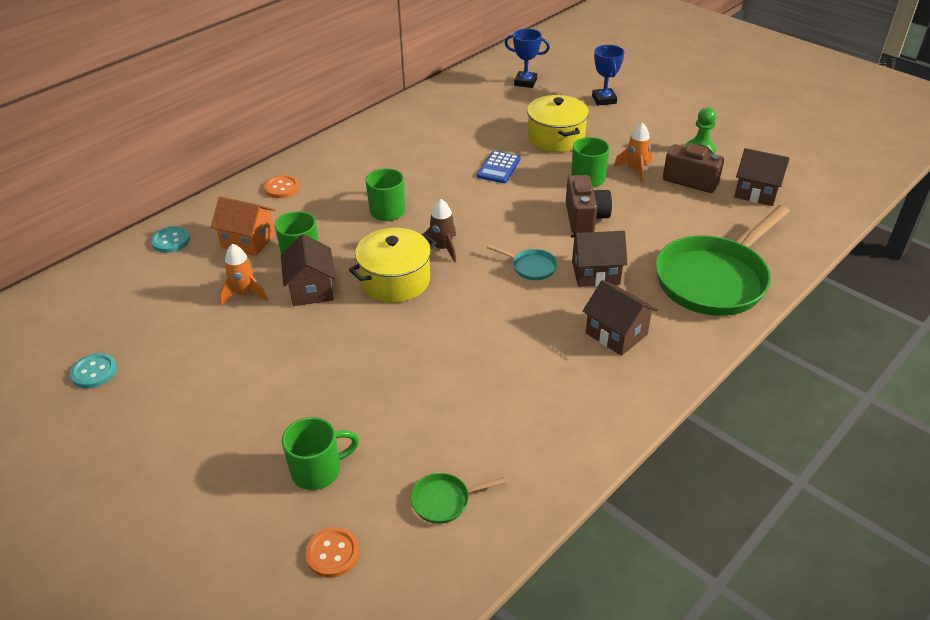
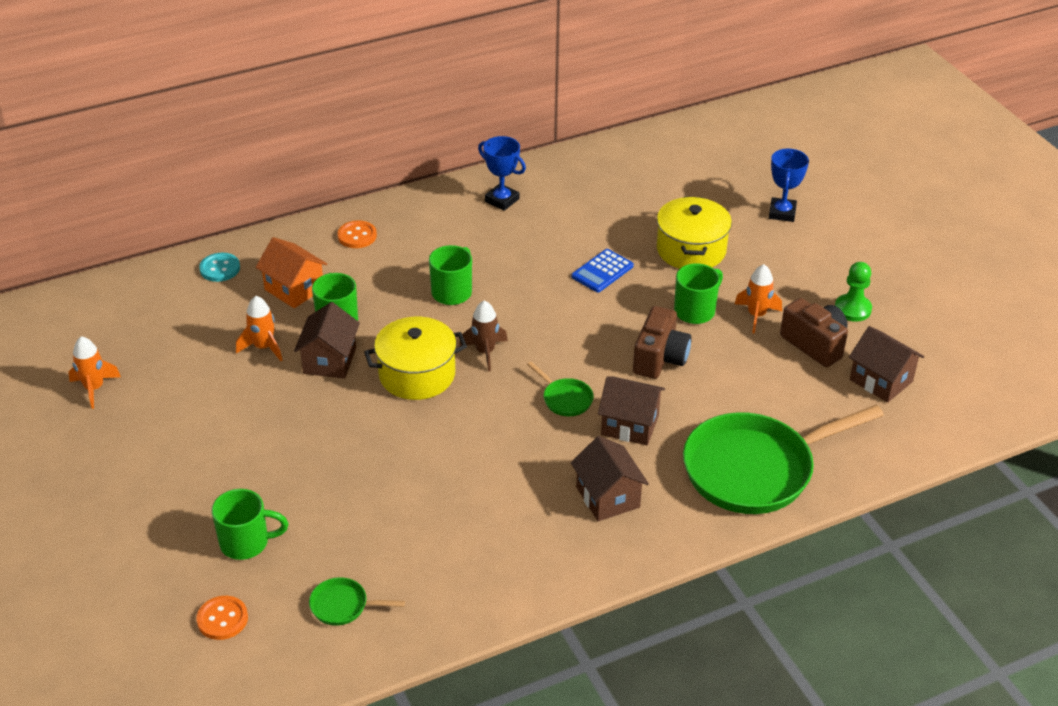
camera: 20 degrees right, 0 degrees up
(94, 372) = (94, 388): turquoise button -> orange rocket
(525, 82) = (702, 166): blue trophy -> blue trophy (502, 200)
(531, 267) = (565, 399): turquoise pan -> green pan

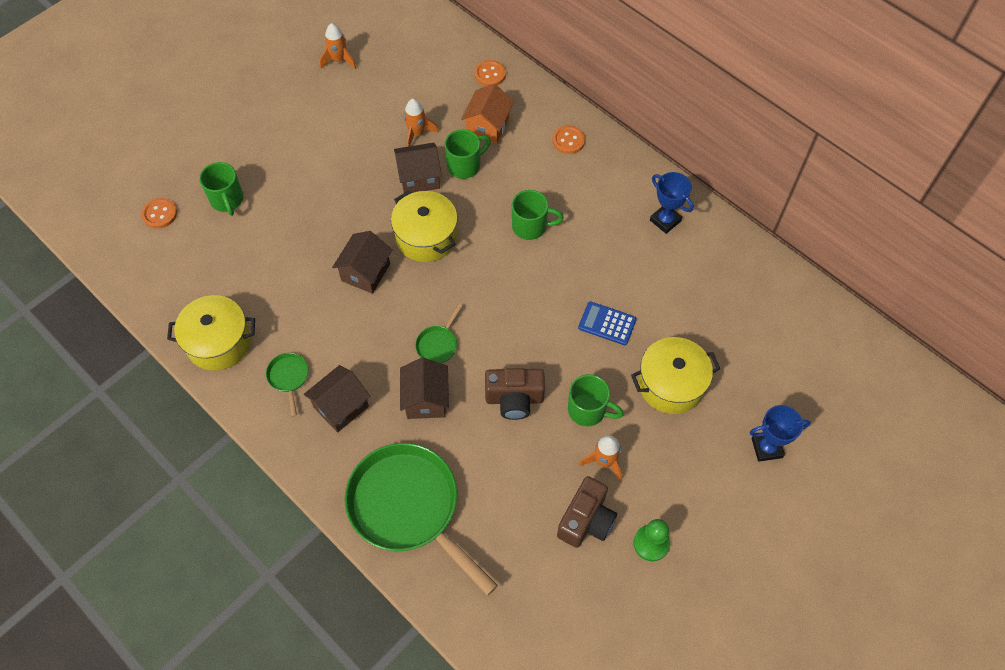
camera: 70 degrees right, 20 degrees up
(220, 268) = (490, 74): turquoise button -> orange button
(343, 606) = (188, 275): green pan -> green pan (289, 377)
(463, 593) = (219, 342): none -> yellow pot
(485, 352) = (470, 272): brown rocket -> none
(502, 200) = (665, 220): blue trophy -> blue trophy turned 60 degrees counterclockwise
(881, 380) = (560, 589): brown house -> brown house (365, 272)

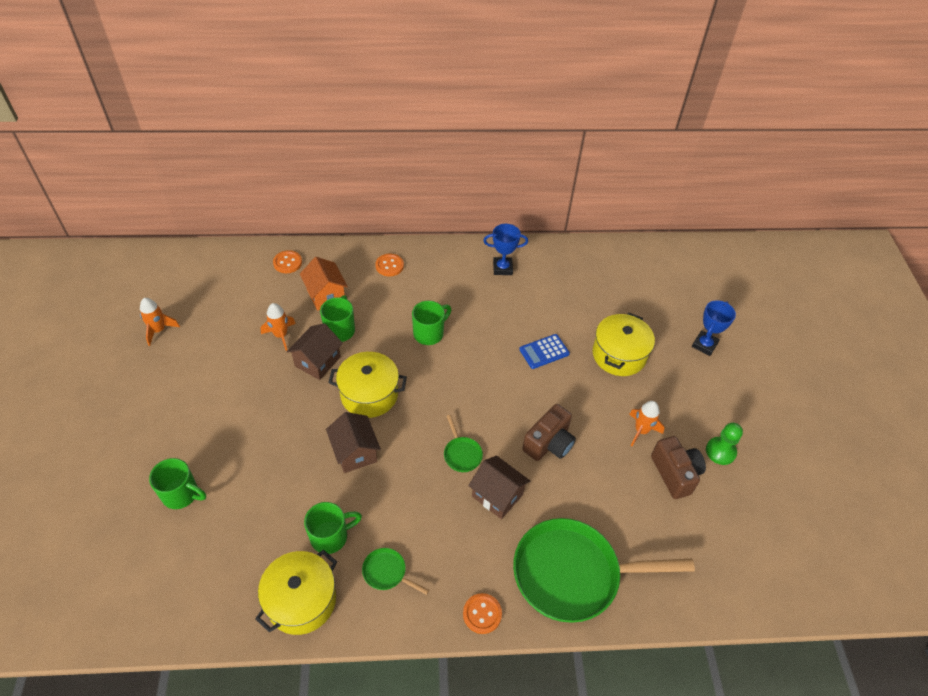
camera: 50 degrees left, 10 degrees down
(159, 214) = (130, 553): orange button -> orange button (482, 614)
(341, 407) = (448, 555): brown house -> none
(588, 410) = (596, 410): green mug -> green mug (330, 536)

